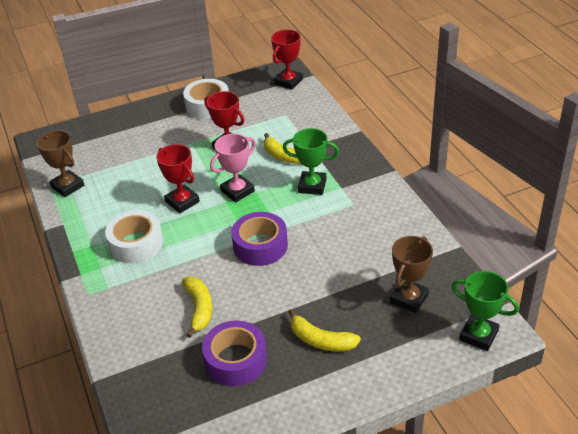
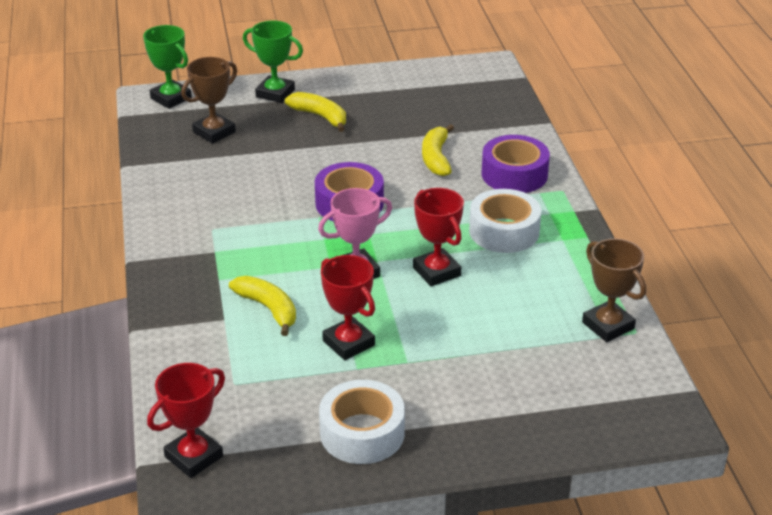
camera: 170 degrees left, 5 degrees down
(236, 360) = (408, 115): purple tape -> purple tape (514, 174)
(312, 186) = (251, 260): green trophy -> green trophy (275, 93)

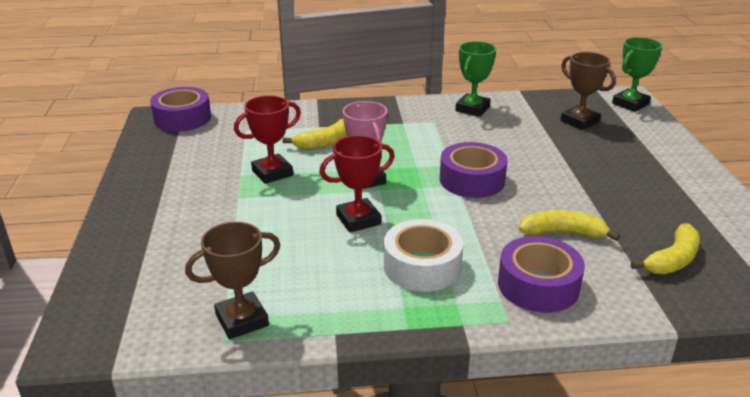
camera: 95 degrees right, 5 degrees down
(194, 457) = (182, 118): red trophy -> purple tape
(275, 93) = (661, 148): green trophy -> green trophy (472, 109)
(320, 117) = (625, 170): yellow banana -> yellow banana (672, 260)
(362, 433) = (168, 175): white tape -> none

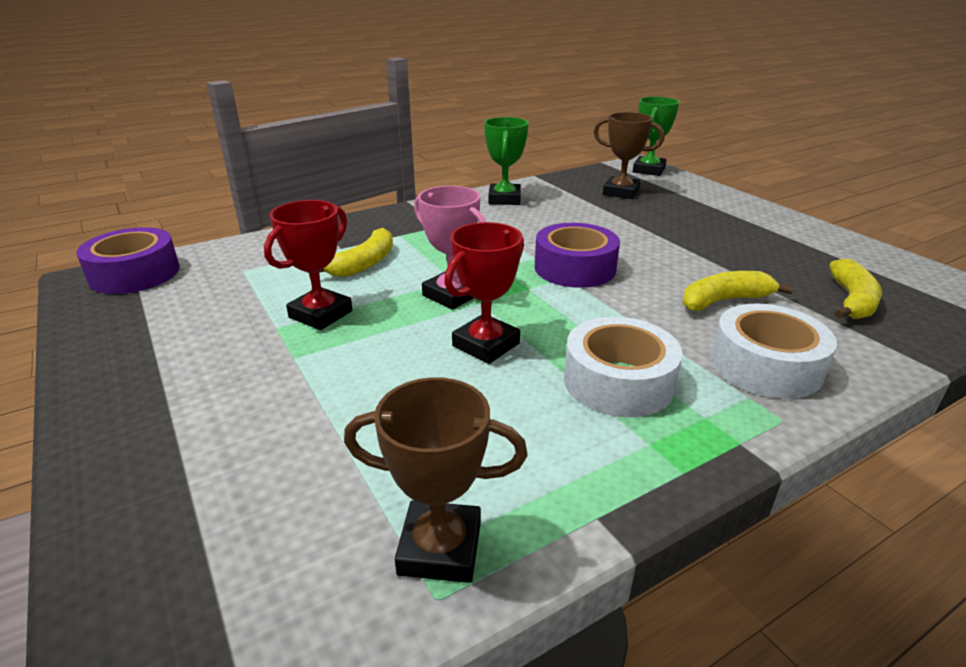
camera: 25 degrees left, 0 degrees up
(242, 320) = (440, 548): brown trophy -> brown trophy turned 60 degrees clockwise
(538, 285) = (765, 365): purple tape -> white tape

